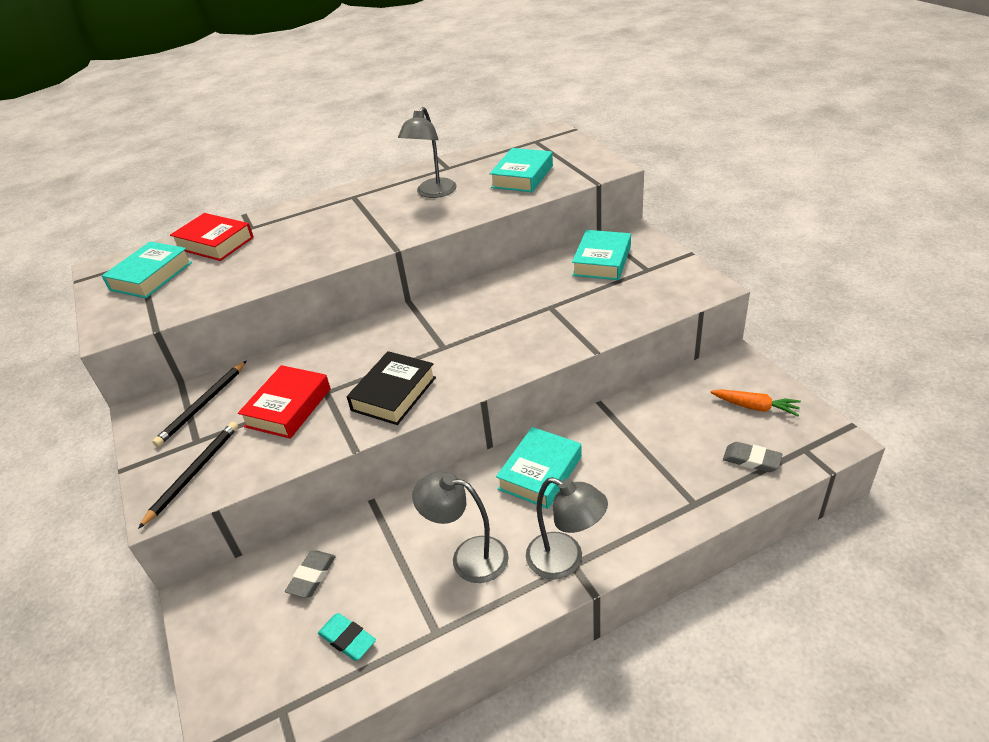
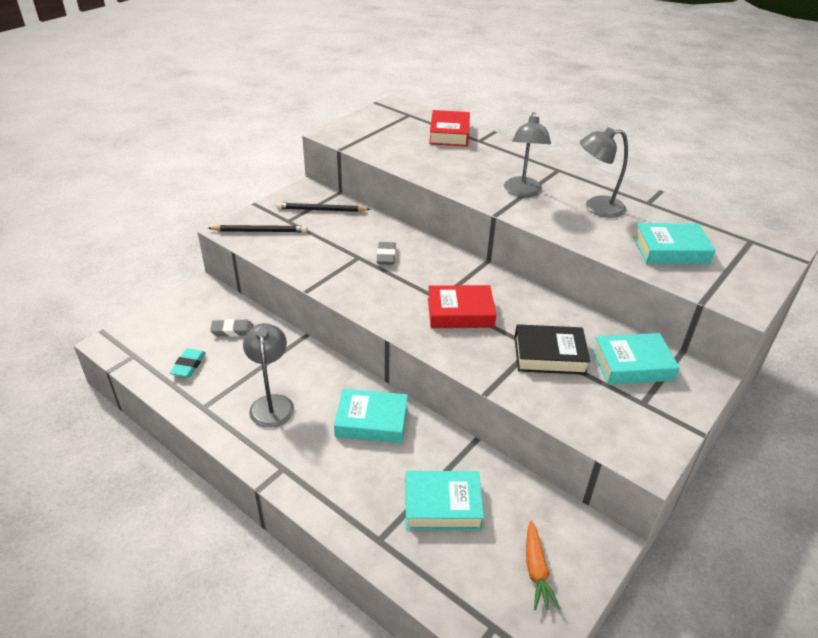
camera: 60 degrees right, 0 degrees up
(151, 276) = (395, 125): turquoise book -> turquoise book (442, 505)
(288, 407) = (335, 246): red book -> red book (460, 312)
(394, 394) = (371, 290): black book -> black book (549, 355)
(565, 560) = (286, 462): grey lamp -> grey lamp (522, 192)
(751, 460) = (455, 578): grey eraser -> grey eraser (386, 256)

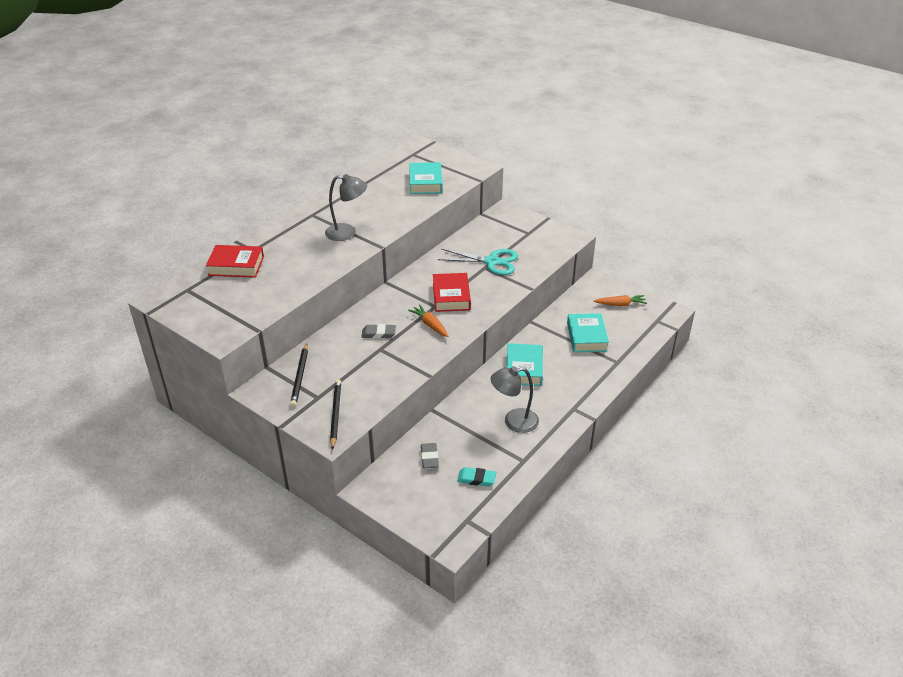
camera: 90 degrees left, 0 degrees up
(401, 293) = (430, 325): none -> orange carrot
(549, 355) = (492, 262): black book -> turquoise scissors
(596, 207) = (371, 203): grey lamp -> none
(632, 364) = (496, 232): turquoise book -> none

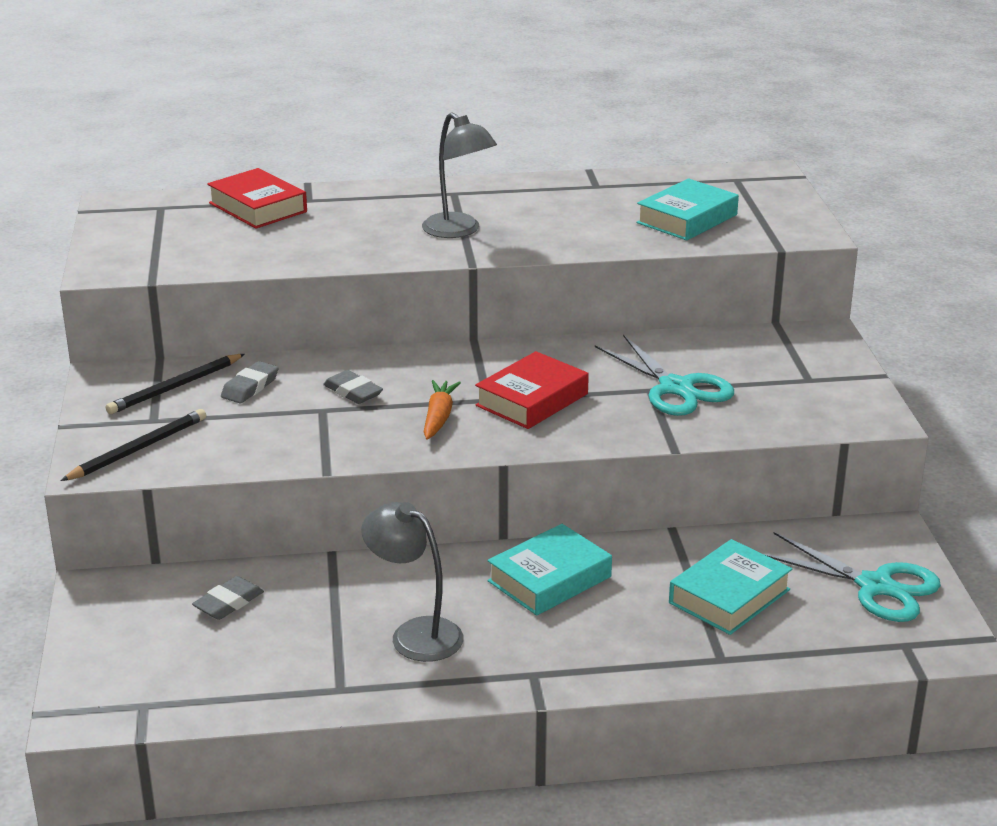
camera: 45 degrees right, 10 degrees down
(332, 357) = (250, 387): none -> grey eraser
(476, 479) = (241, 667): turquoise eraser -> none
(620, 304) = (875, 586): orange carrot -> turquoise scissors

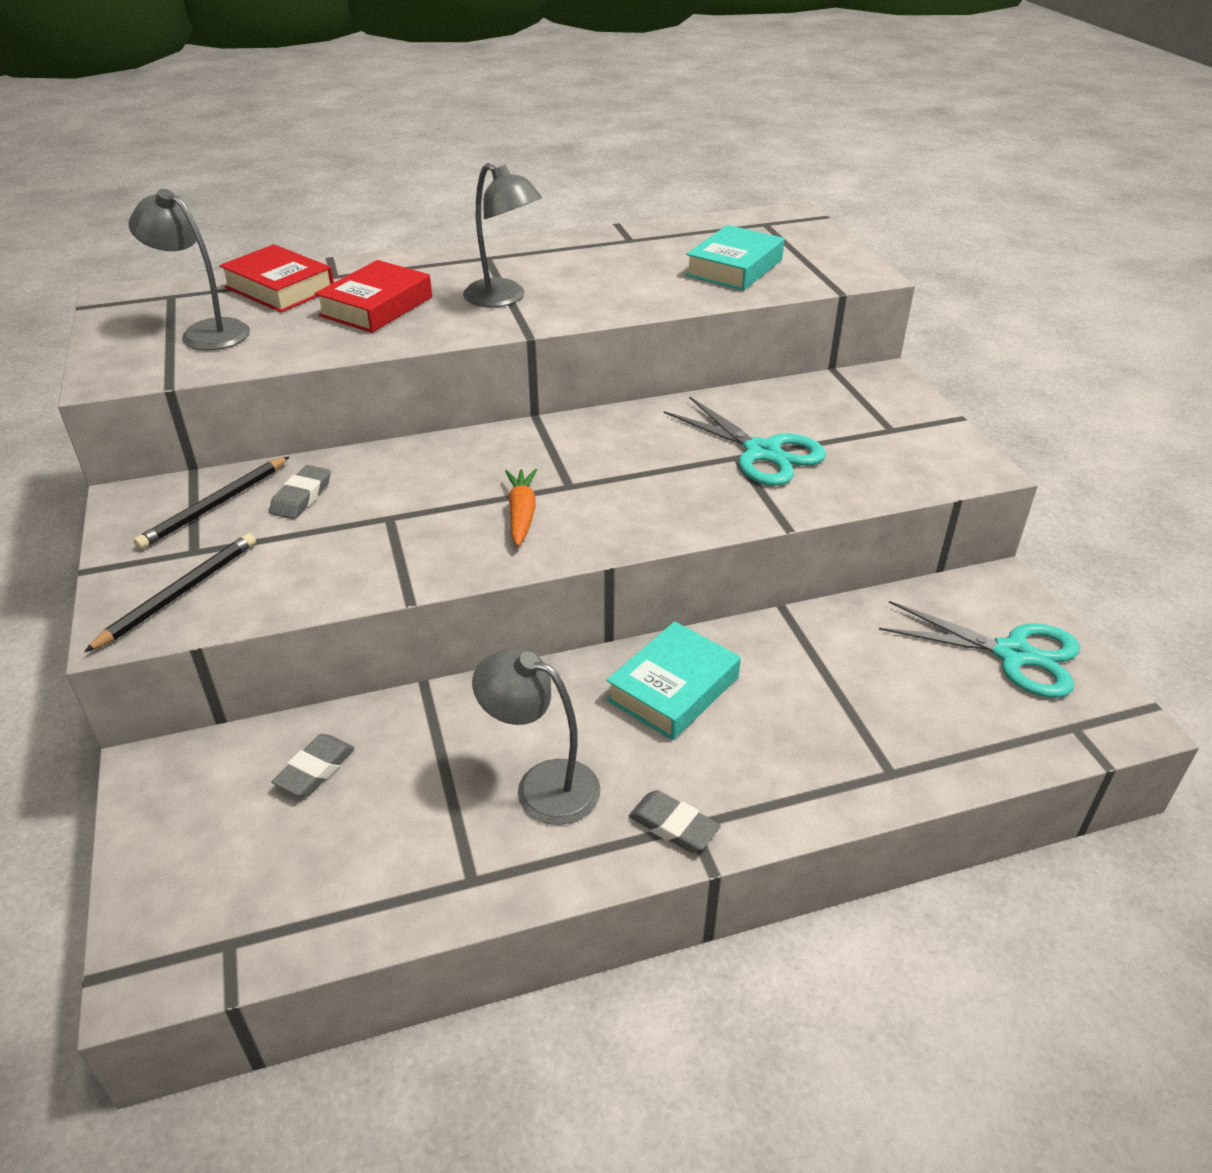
camera: 10 degrees left, 10 degrees up
(188, 240) = (205, 332): none -> grey lamp
(353, 392) = (419, 491): grey eraser -> grey eraser (673, 826)
(532, 400) = (616, 482): red book -> red book (376, 306)
(729, 596) = (870, 687): turquoise book -> none

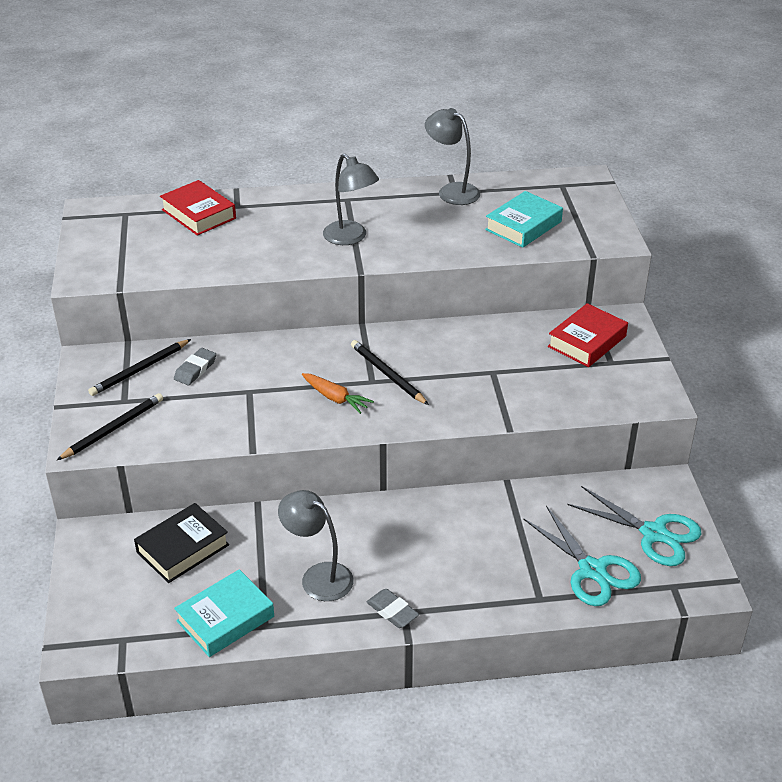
camera: 10 degrees right, 0 degrees up
(205, 332) = (146, 247): grey lamp -> grey lamp (452, 191)
(315, 769) = (183, 548): grey eraser -> black book
(376, 306) = (262, 236): red book -> red book (587, 341)
(521, 513) = (335, 398): orange carrot -> orange carrot turned 120 degrees clockwise
(589, 475) = (387, 374): none -> black pencil
(673, 688) = (416, 527): turquoise book -> turquoise book (225, 619)
(762, 452) = (512, 370): turquoise scissors -> turquoise scissors (592, 570)

